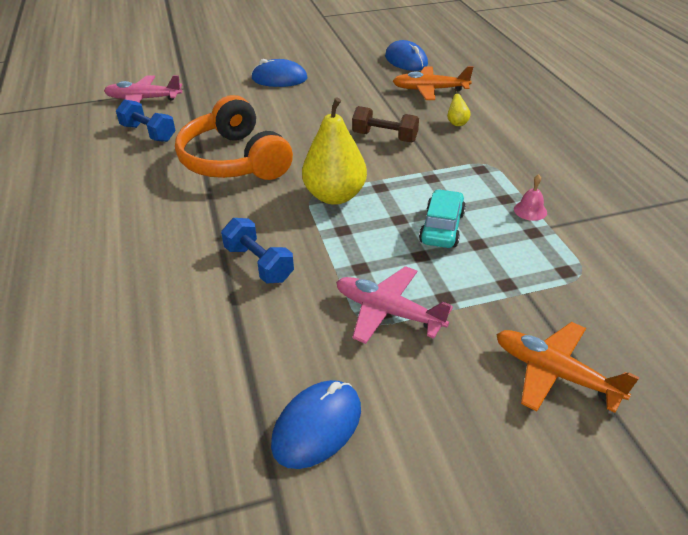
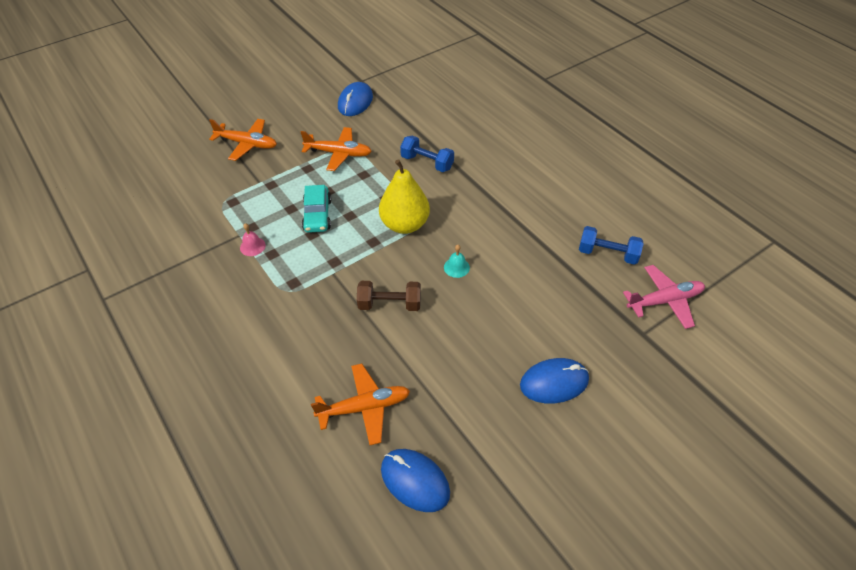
camera: 160 degrees right, 10 degrees up
(234, 160) = (506, 241): orange headphones -> none
(302, 150) = (456, 267): none -> turquoise bell
(388, 312) = (338, 153): pink plane -> orange plane
(457, 123) = (323, 346): yellow pear -> none

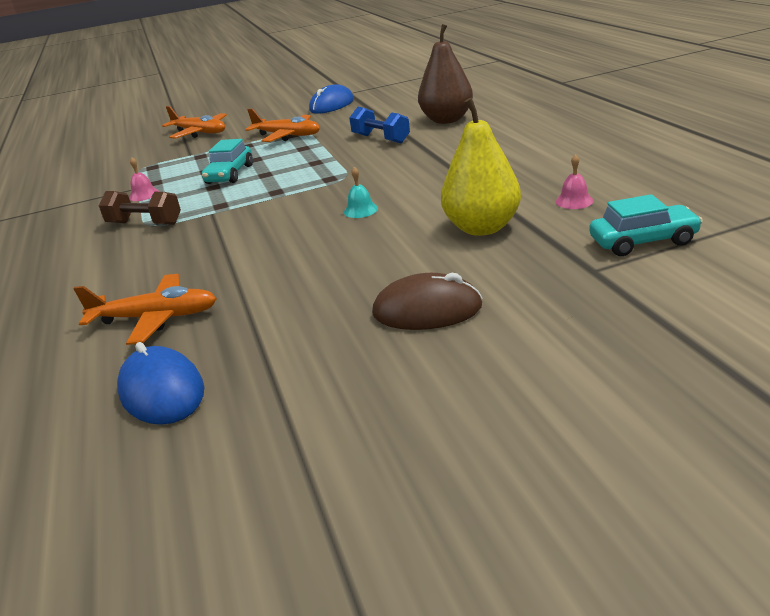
camera: 20 degrees right, 20 degrees down
(390, 304) = (257, 236): brown dumbbell -> brown dumbbell (145, 224)
(405, 224) = (322, 180): yellow pear -> yellow pear (482, 228)
(471, 135) = (447, 120): none -> brown pear
(554, 382) = (427, 310): blue mouse -> brown mouse
(607, 254) = (574, 201): blue dumbbell -> pink bell
(664, 301) = (643, 241): pink plane -> turquoise car

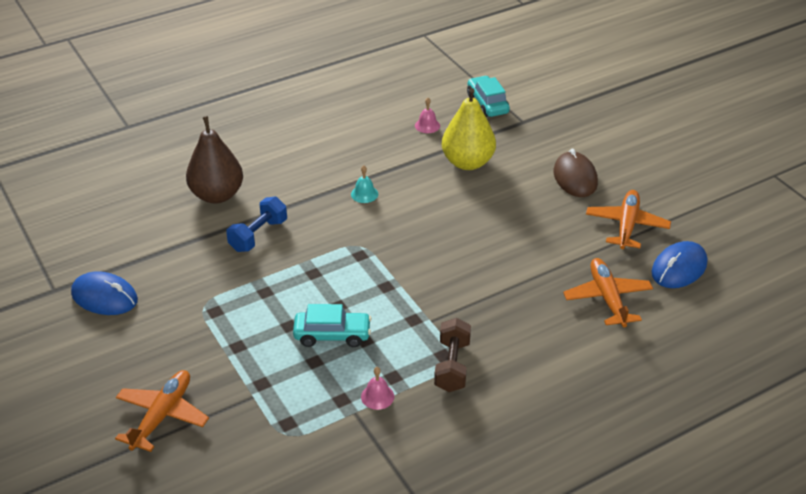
camera: 105 degrees left, 10 degrees up
(287, 136) = (216, 315): orange plane -> orange plane (626, 225)
(360, 210) = (433, 224): turquoise bell -> turquoise bell (364, 194)

